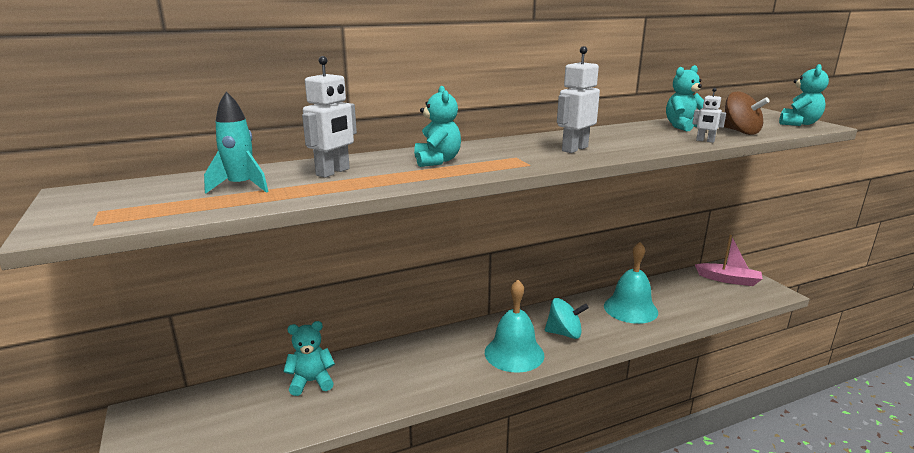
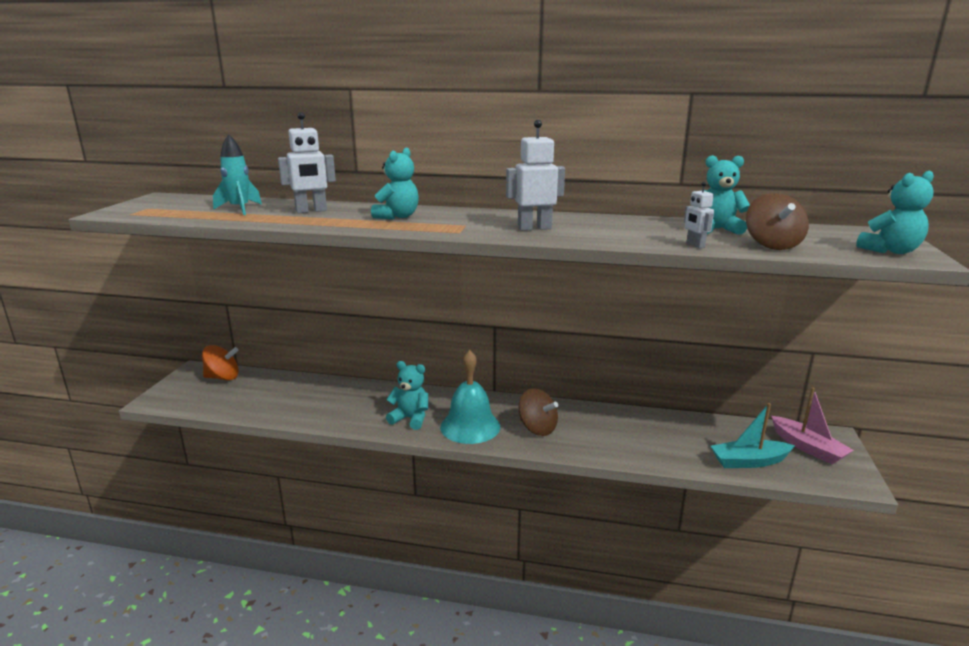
camera: 35 degrees right, 0 degrees up
(190, 408) = (223, 377): none -> orange spinning top
(311, 382) = (304, 389): turquoise teddy bear -> turquoise teddy bear (410, 419)
(564, 333) = (537, 428): turquoise spinning top -> brown spinning top
(630, 309) = (637, 433): turquoise bell -> none
(715, 302) = (749, 461): none -> turquoise boat

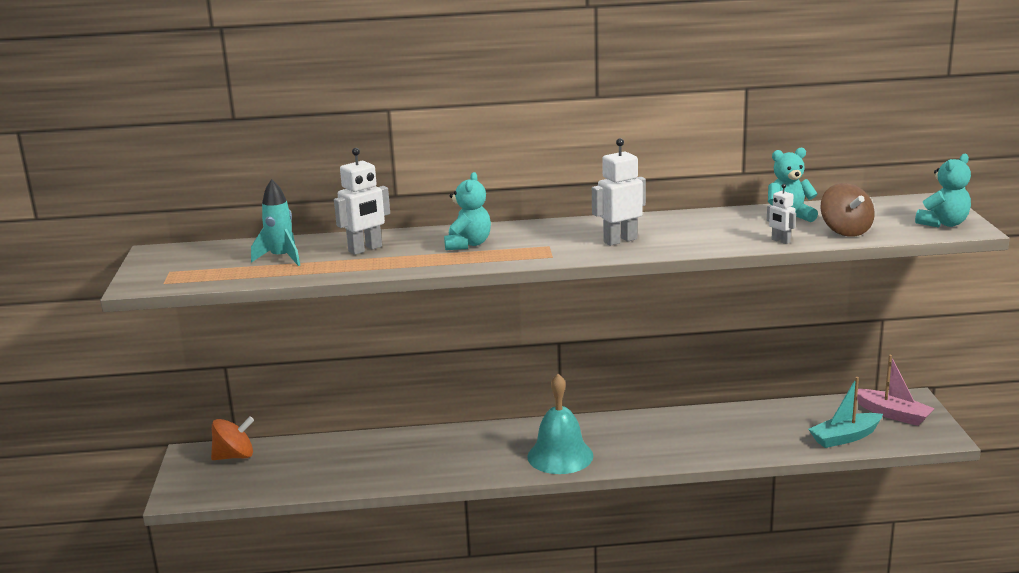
camera: 15 degrees left, 0 degrees up
(410, 419) = (491, 460): turquoise teddy bear -> none
(537, 428) = (630, 445): brown spinning top -> none

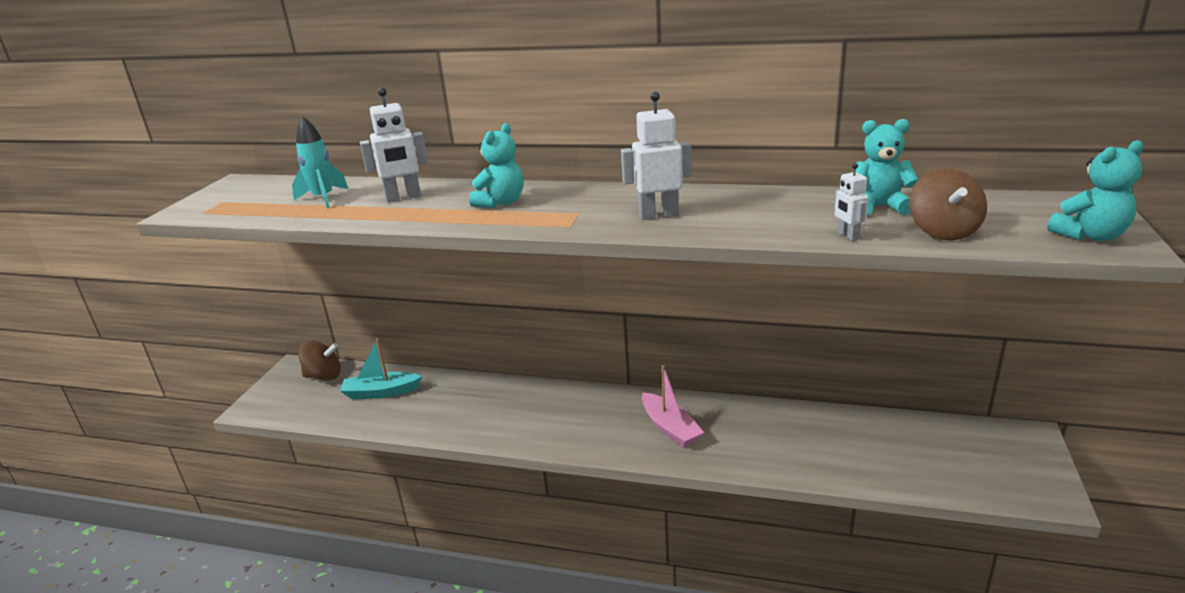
camera: 20 degrees right, 5 degrees up
(234, 456) = (324, 376): orange spinning top -> brown spinning top
(560, 456) = (599, 433): turquoise bell -> none
(845, 437) = (924, 472): turquoise boat -> turquoise boat (381, 392)
(893, 414) = (998, 452): pink boat -> pink boat (670, 428)

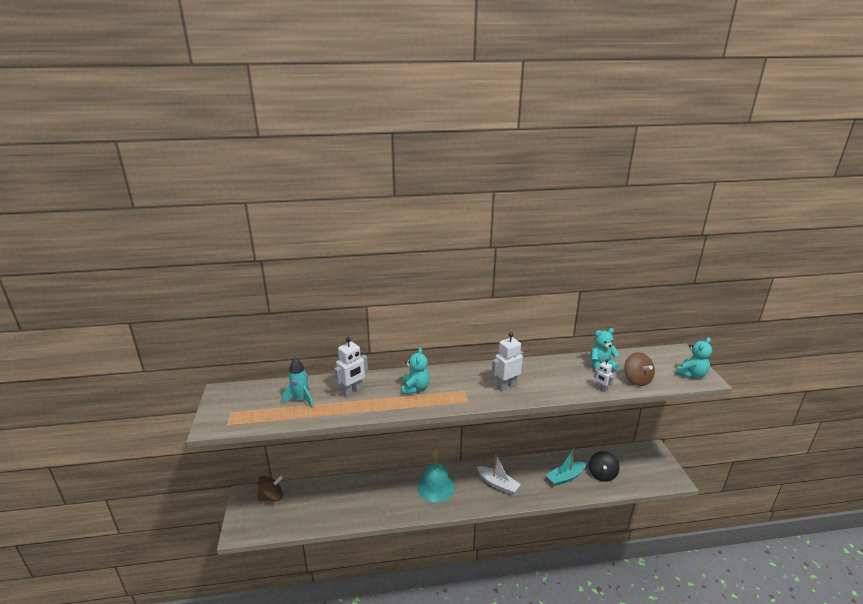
camera: 25 degrees left, 0 degrees up
(381, 392) = (319, 500): turquoise boat -> turquoise boat (565, 477)
(562, 411) = (435, 487): none -> turquoise bell
(670, 428) = (498, 484): pink boat -> white boat
(884, 454) = (602, 474): none -> black spinning top

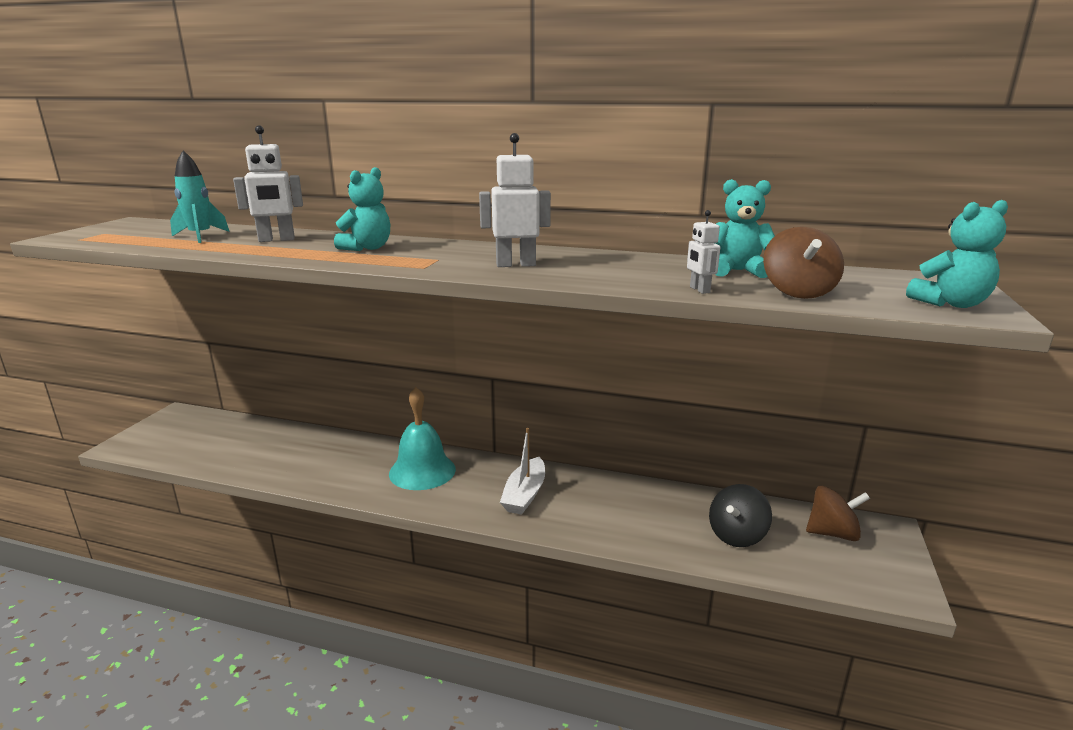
camera: 25 degrees right, 5 degrees down
(271, 497) = (202, 423): brown spinning top -> brown spinning top (832, 533)
(498, 484) = (525, 494): white boat -> white boat turned 45 degrees clockwise
(565, 477) = (657, 519): turquoise boat -> none

